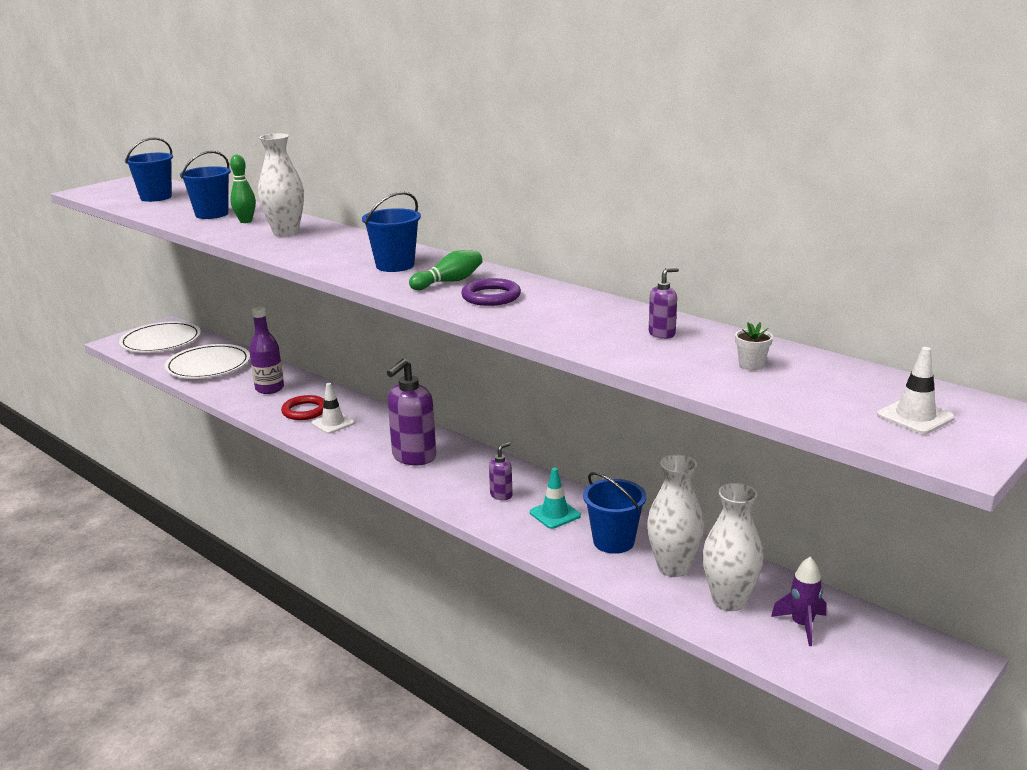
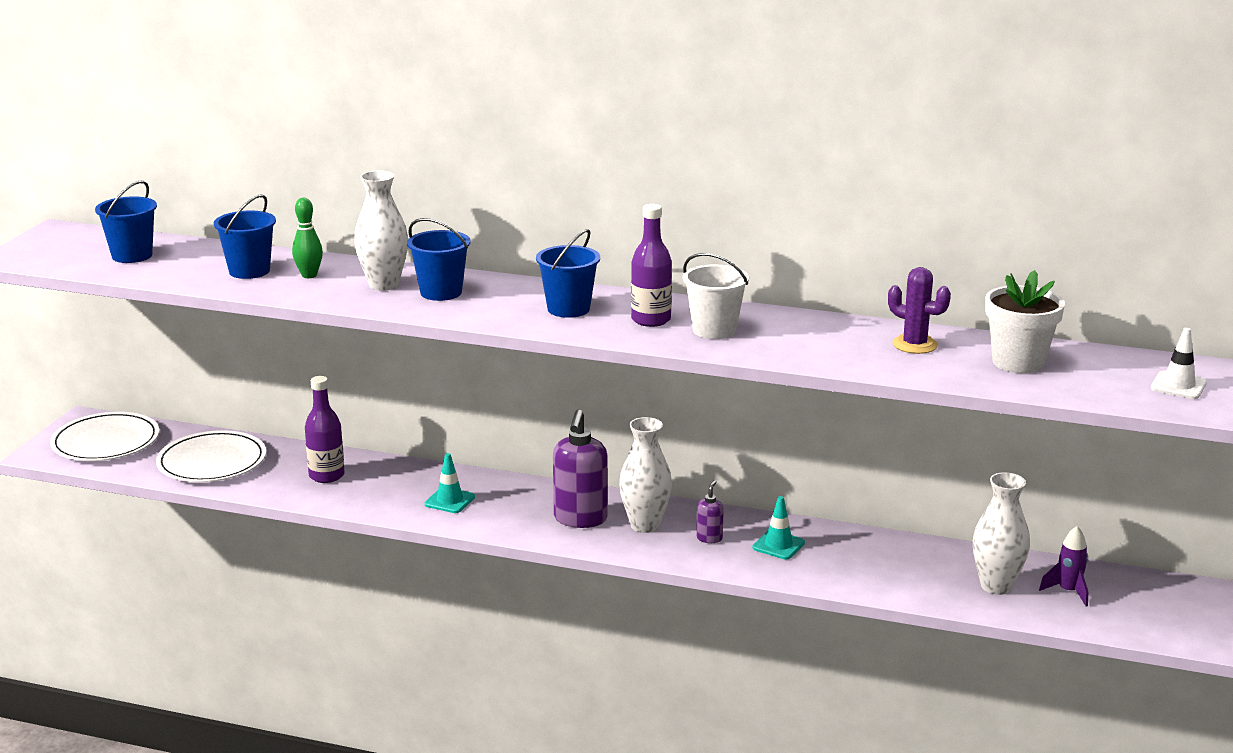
camera: 25 degrees left, 0 degrees up
(305, 411) = (400, 493): red ring -> none
(333, 423) = (449, 501): white traffic cone -> turquoise traffic cone
(449, 282) = (651, 320): green bowling pin -> purple bottle
(491, 296) = (714, 330): purple ring -> white bucket
(613, 541) = (855, 558): blue bucket -> blue bucket (441, 292)
(662, 334) = (914, 345): purple soap dispenser -> purple cactus
(673, 568) = (927, 569): white vase -> white vase (645, 525)
(751, 365) = (1018, 362): white flower pot -> white flower pot, size x2.31

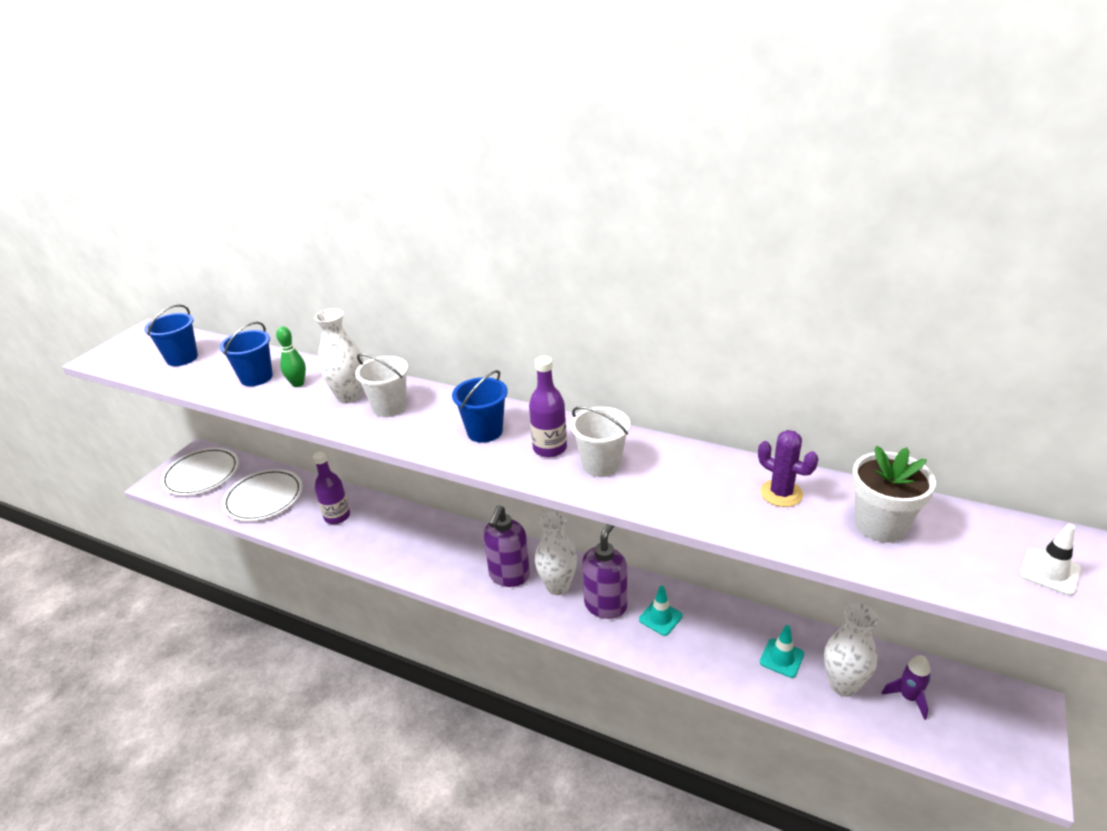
camera: 10 degrees right, 10 degrees up
(441, 292) = (389, 407): blue bucket -> white bucket
(449, 501) = (417, 549): turquoise traffic cone -> turquoise traffic cone (781, 658)
(709, 538) = (605, 605): purple soap dispenser -> purple soap dispenser, size x2.07

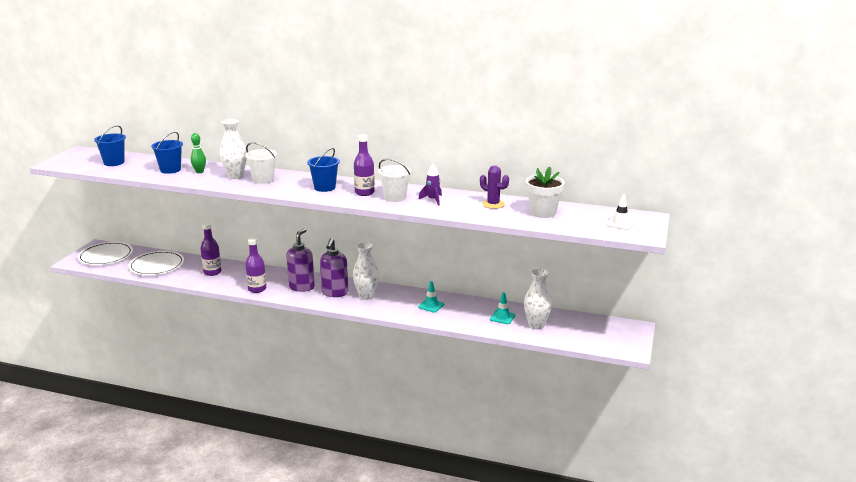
camera: 10 degrees left, 10 degrees down
(394, 559) = (257, 289): none -> purple bottle
(605, 605) = (397, 302): purple soap dispenser -> purple soap dispenser (302, 287)
(908, 697) = (571, 328): purple rocket -> purple rocket (432, 200)

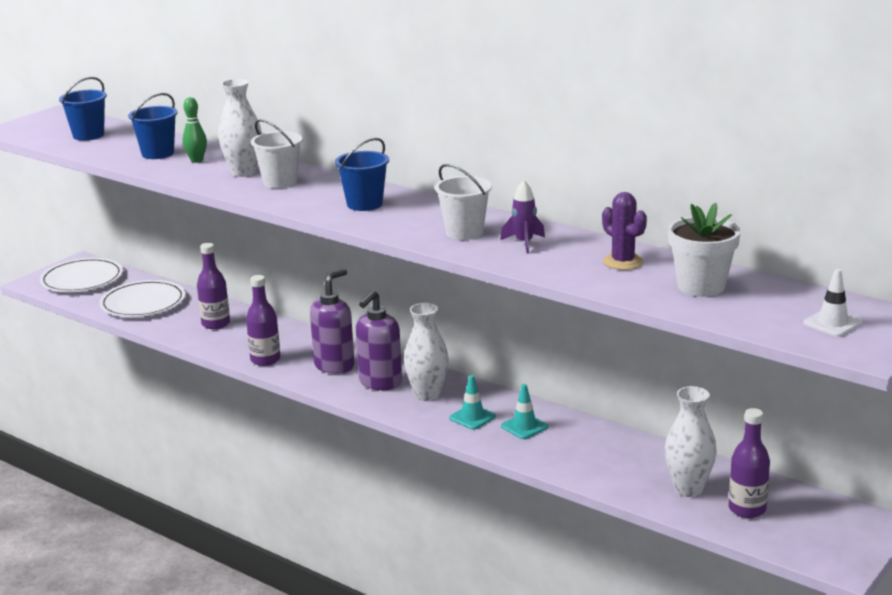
camera: 20 degrees right, 0 degrees up
(364, 193) = (421, 219): purple bottle -> purple bottle (747, 509)
(502, 317) = (635, 466): turquoise traffic cone -> turquoise traffic cone (472, 417)

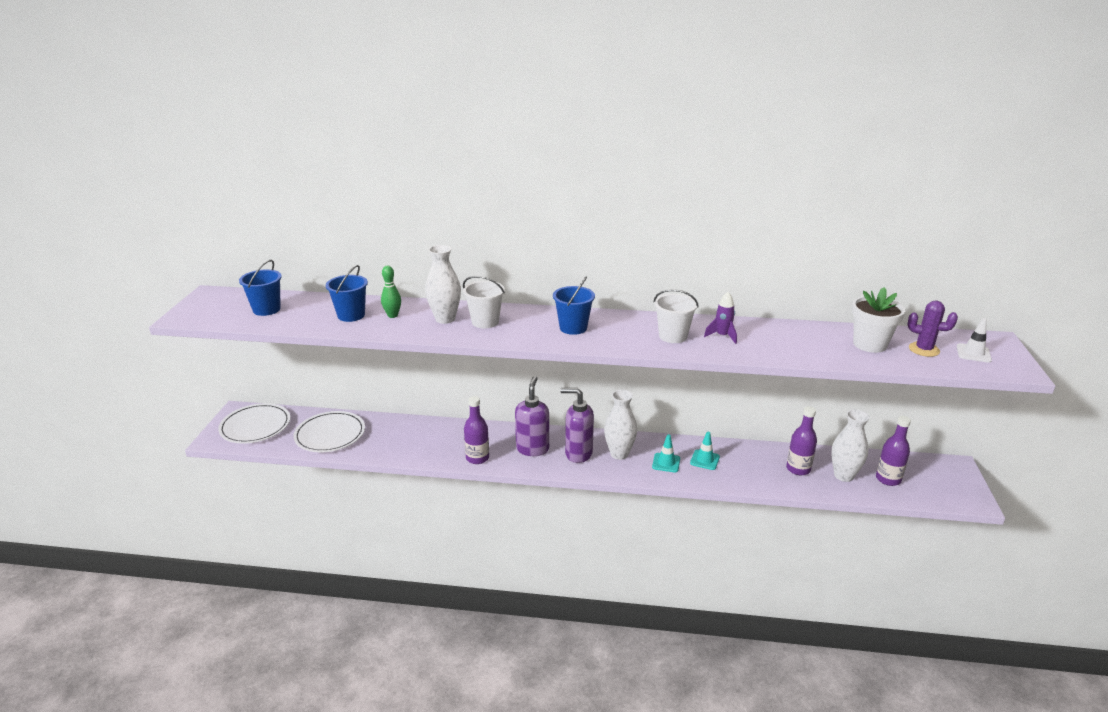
camera: 30 degrees left, 5 degrees up
(215, 324) = (408, 437): purple bottle -> purple bottle (798, 469)
(380, 383) = (578, 454): purple soap dispenser -> purple soap dispenser turned 105 degrees clockwise
(623, 262) = (800, 336): purple cactus -> purple cactus (924, 349)

